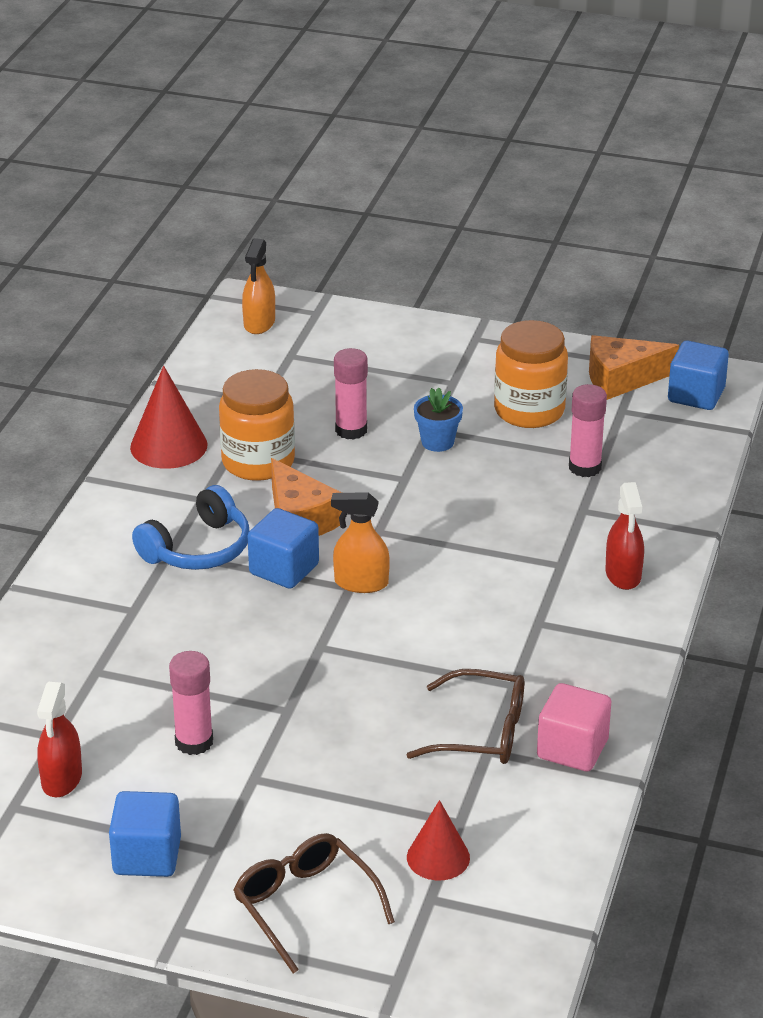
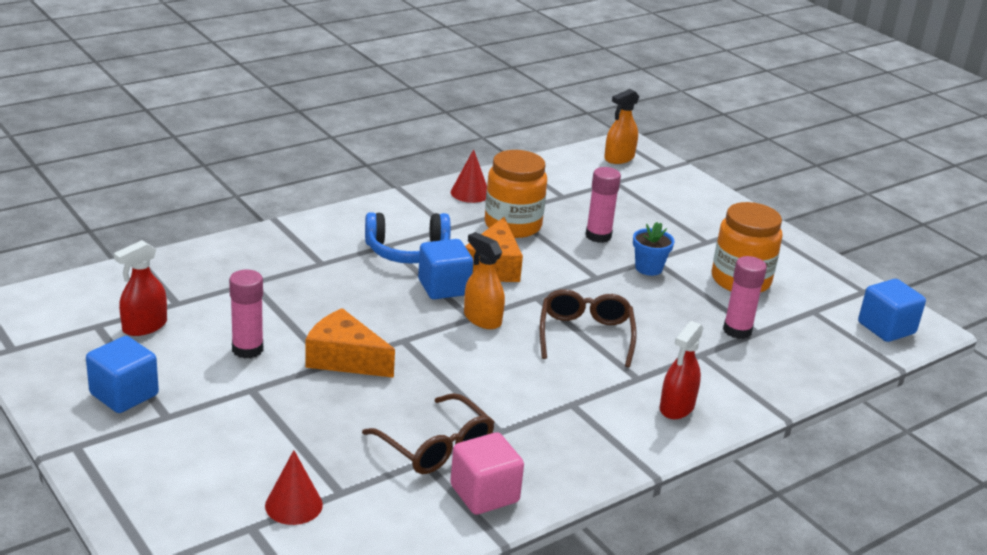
camera: 35 degrees right, 5 degrees down
(168, 446) = (470, 193): red cone -> red cone, size x0.66
(305, 906) = (168, 480): brown glasses -> brown glasses (585, 335)
(621, 379) = (838, 293): orange cheese -> orange cheese (344, 359)

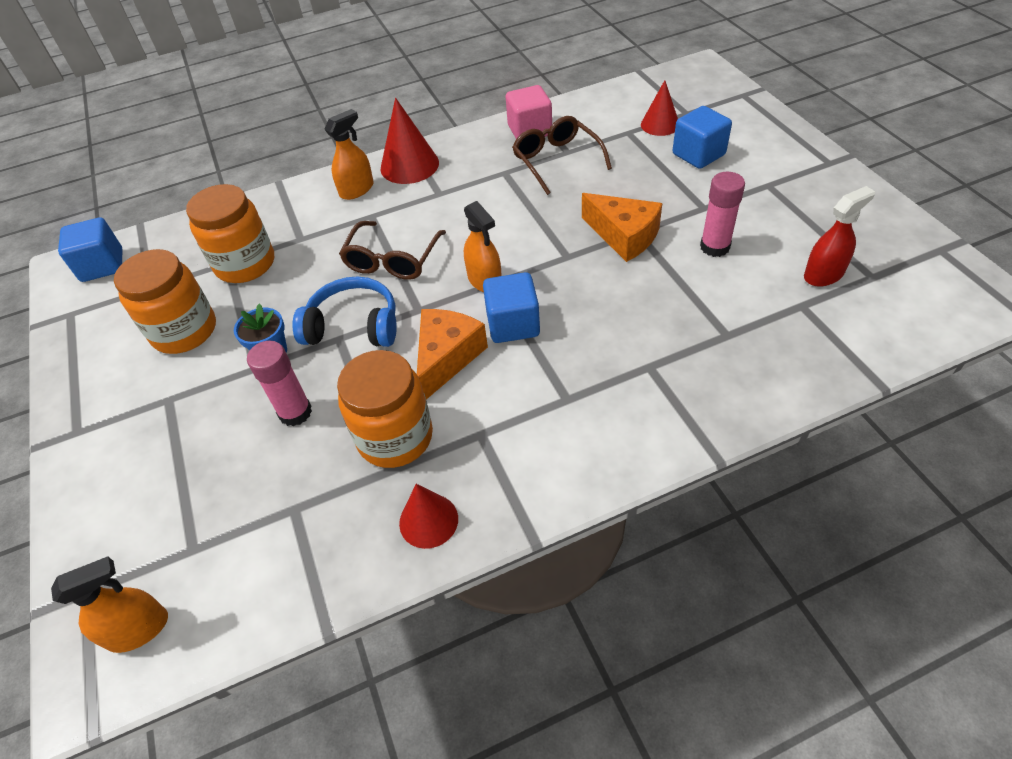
camera: 160 degrees left, 20 degrees up
(124, 394) = (811, 203): blue cube -> blue cube (698, 154)
(407, 251) = (543, 386): blue headphones -> blue headphones (353, 326)
(629, 439) = (409, 165): none -> red cone
(677, 407) = (356, 189): red spray bottle -> orange spray bottle
(737, 330) = (245, 264): pink glue stick -> orange jar

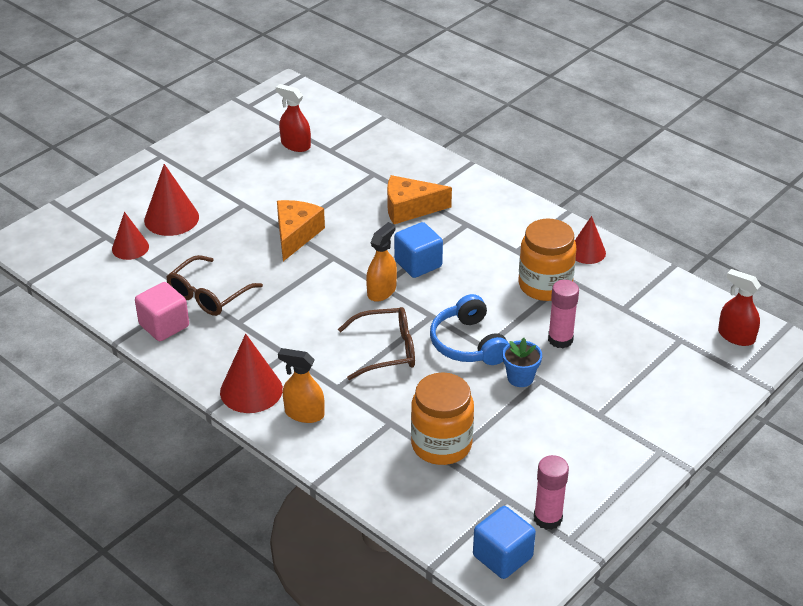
camera: 120 degrees left, 10 degrees down
(138, 629) = (736, 336): orange spray bottle -> red spray bottle
(184, 331) = (535, 443): orange jar -> none
(447, 357) = (467, 285): orange cheese -> orange cheese (410, 209)
(698, 154) = (171, 218): blue cube -> red cone
(715, 247) = (288, 192): pink glue stick -> pink glue stick (548, 518)

